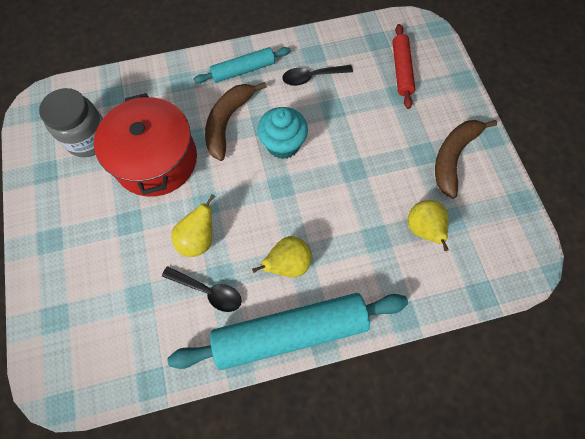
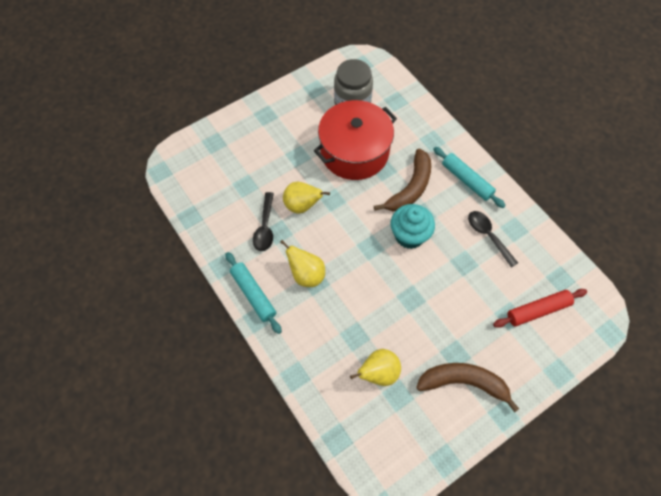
camera: 70 degrees right, 5 degrees down
(228, 122) = (410, 188): brown banana -> brown banana turned 120 degrees clockwise
(290, 333) = (253, 294): turquoise rolling pin -> turquoise rolling pin, size x0.54

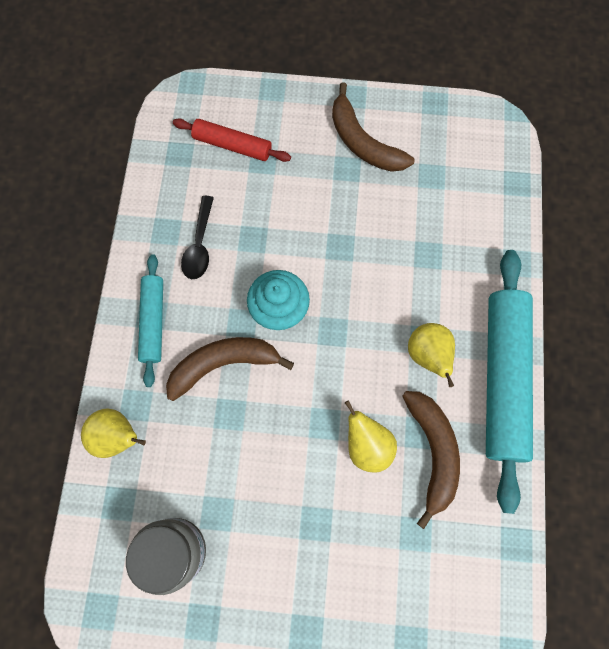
camera: 140 degrees left, 10 degrees up
(253, 294) = (503, 378): turquoise rolling pin -> turquoise rolling pin, size x1.86
(265, 227) = (432, 451): black spoon -> brown banana
(354, 152) = (242, 468): red pot -> none
(378, 373) = (433, 206): yellow pear -> yellow pear (118, 436)

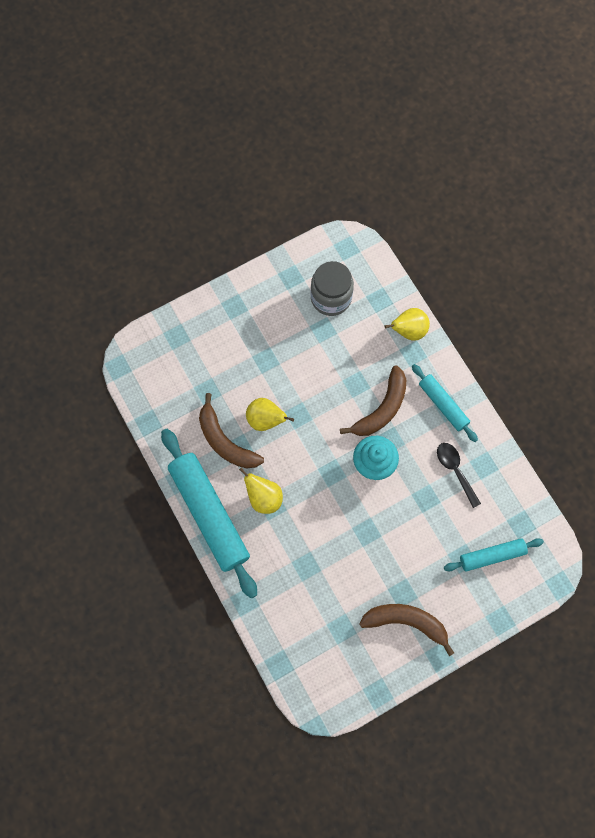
camera: 145 degrees right, 0 degrees up
(232, 145) = (492, 556): red rolling pin -> turquoise rolling pin

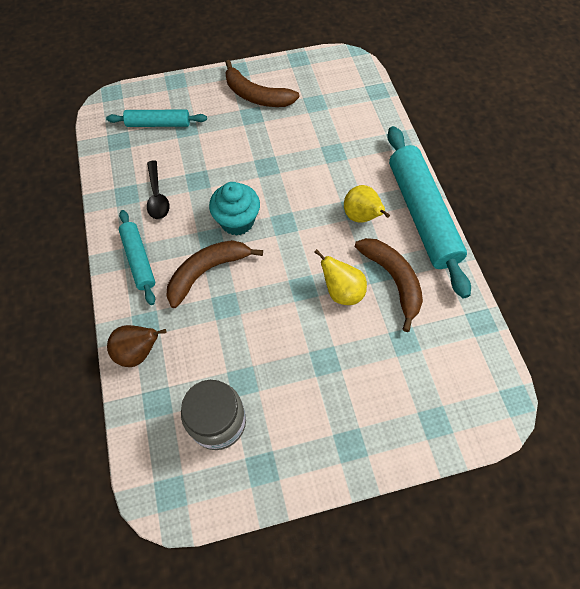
camera: 165 degrees left, 10 degrees down
(408, 331) = (138, 352): yellow pear -> brown pear

